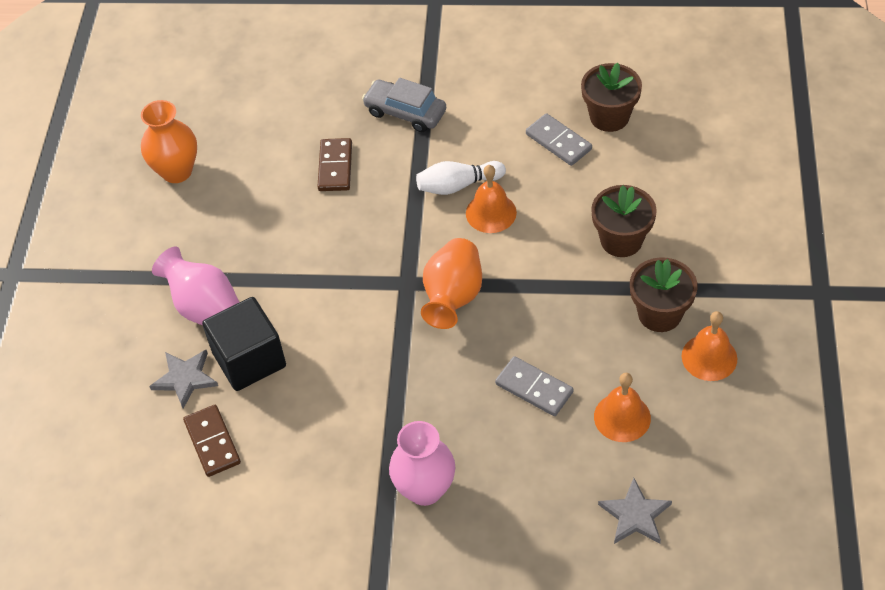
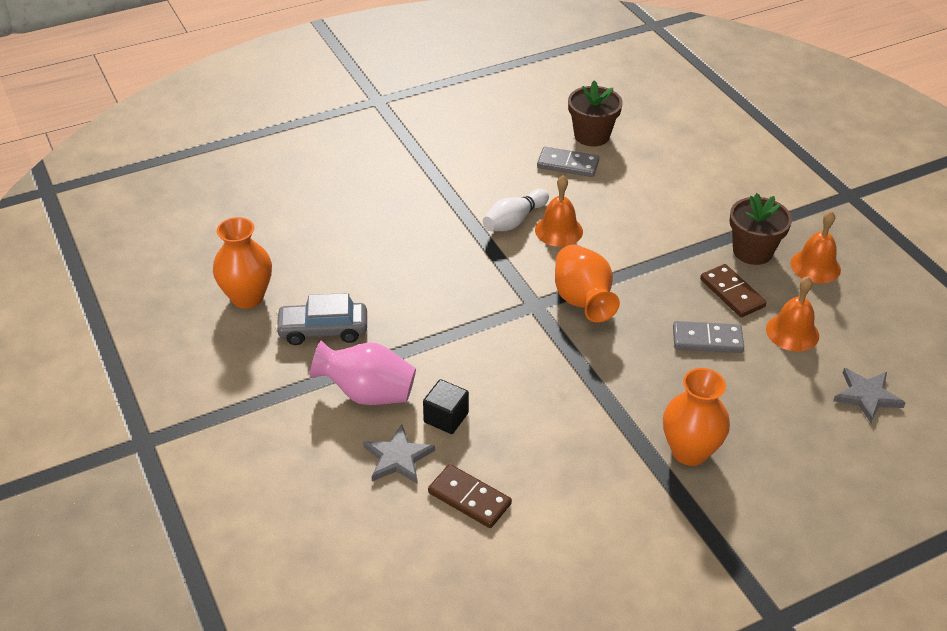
camera: 35 degrees left, 10 degrees down
(249, 359) = (446, 417): black cube -> black cube, size x0.57
(335, 167) = (395, 243): brown domino -> brown domino (732, 293)
(405, 112) = (423, 185): grey car -> grey car (323, 330)
(425, 489) = (689, 451): pink vase -> orange vase
(621, 240) = (677, 213): brown flower pot -> none

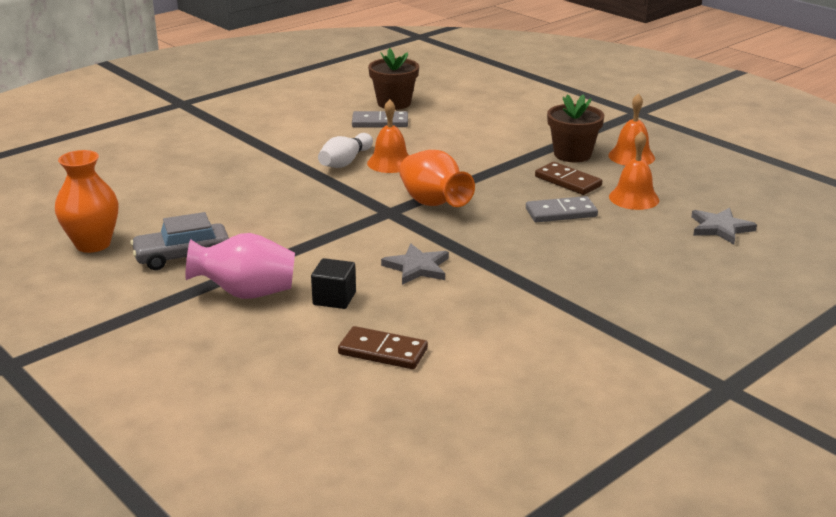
camera: 15 degrees left, 15 degrees down
(398, 458) = (296, 334): grey star -> grey star (417, 267)
(689, 451) = (582, 286): orange vase -> none

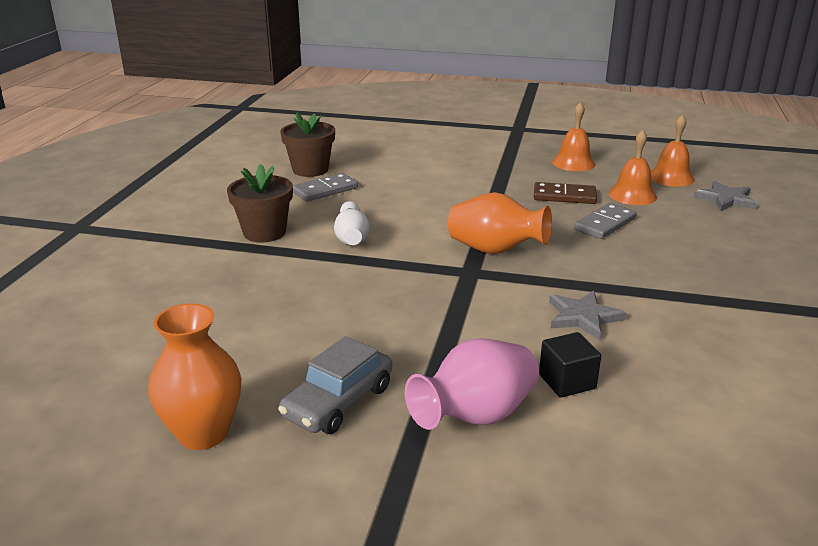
camera: 35 degrees left, 0 degrees up
(383, 351) = (700, 419): brown domino -> none
(390, 163) = (395, 225): orange bell -> orange bell (671, 177)
(572, 154) = (529, 173): brown flower pot -> brown flower pot (264, 232)

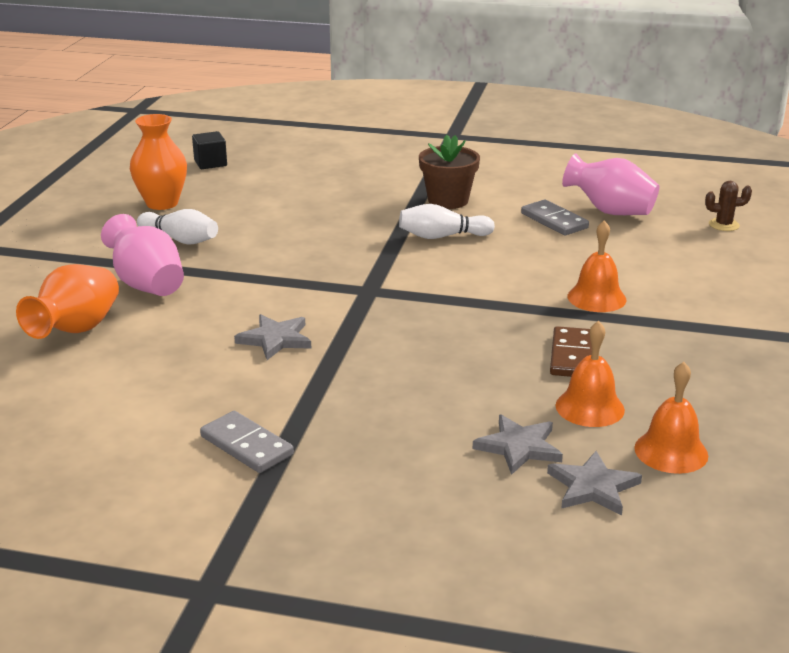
camera: 90 degrees right, 0 degrees up
(310, 170) = (610, 211): brown flower pot -> pink vase
(338, 402) = (180, 239): grey car -> white bowling pin
(345, 138) = (724, 225): none -> brown cactus
(495, 250) = (415, 304): orange vase -> orange vase (76, 330)
(567, 381) = (177, 322): black cube -> black cube (210, 163)
(573, 163) = (701, 374): orange bell -> orange bell (596, 298)
(604, 224) = (489, 375): grey domino -> grey domino (247, 445)
(696, 218) = (519, 447): none -> grey star

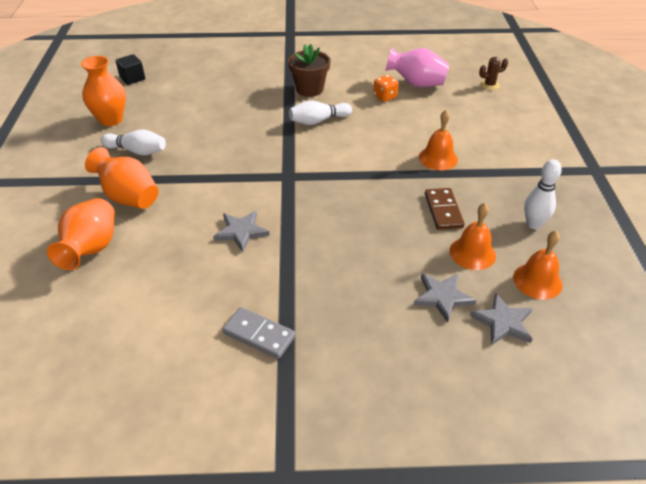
camera: 15 degrees left, 15 degrees up
(147, 285) = (128, 197): pink vase -> orange vase
(554, 221) = (385, 97): grey domino -> orange dice
(701, 389) = (533, 224): none -> white bowling pin

